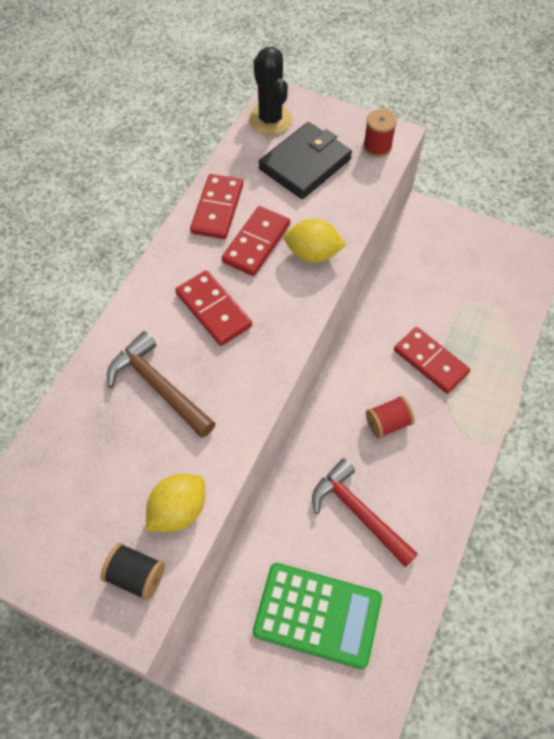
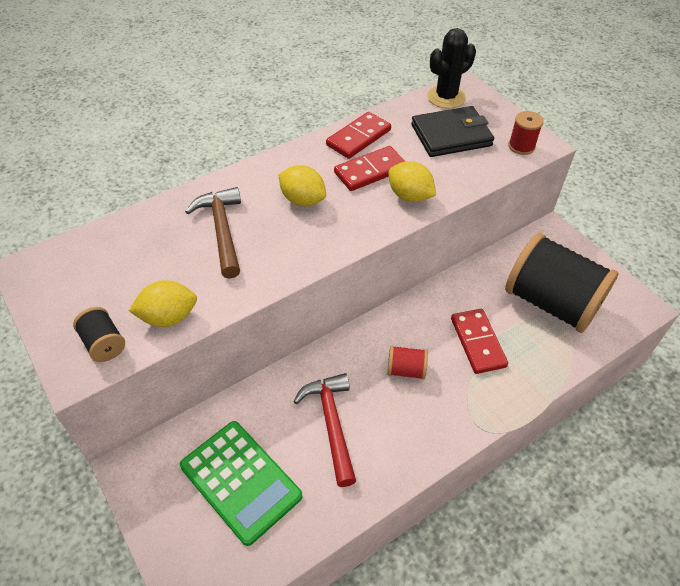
camera: 30 degrees right, 10 degrees down
(214, 310) = (302, 200): red domino -> yellow lemon
(270, 120) = (446, 97): black cactus -> black cactus turned 45 degrees clockwise
(466, 288) = (551, 303): none -> black spool

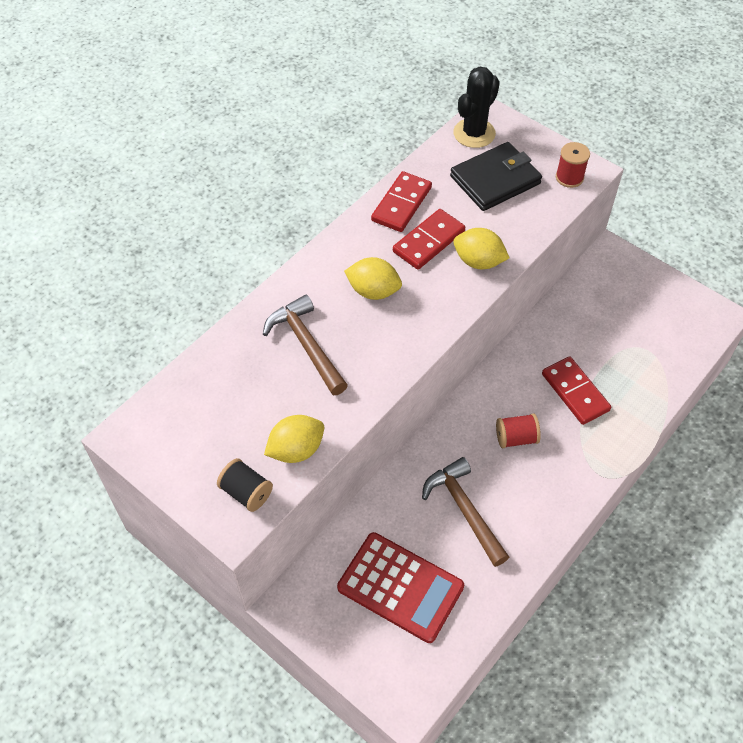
camera: 15 degrees left, 5 degrees up
(240, 481) = (400, 587): green calculator -> red calculator
(331, 423) = (464, 509): red hammer -> brown hammer
(551, 303) = (632, 332): black spool -> none

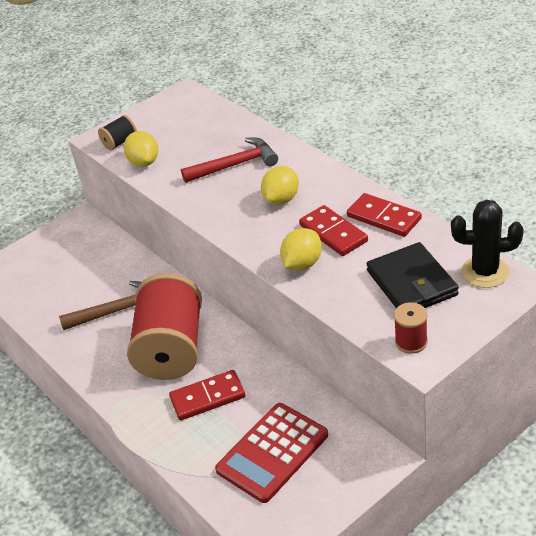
camera: 105 degrees right, 15 degrees down
(306, 345) = (235, 165): brown hammer -> red hammer
(400, 587) = (69, 272): red calculator -> red calculator (272, 452)
(474, 133) = (485, 272): black cactus -> black cactus turned 45 degrees counterclockwise
(516, 438) = (171, 349): red spool -> red spool, size x2.43

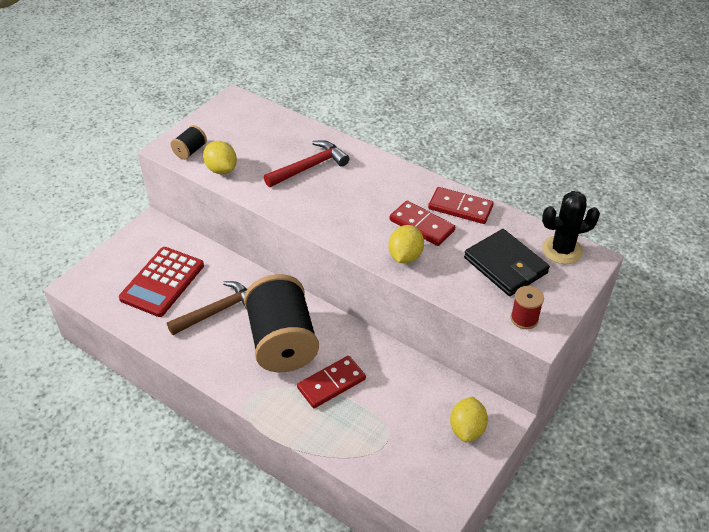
camera: 20 degrees left, 5 degrees up
(171, 349) = (282, 342): red spool -> black spool
(272, 452) = (406, 427): red calculator -> red calculator (162, 282)
(281, 199) = (364, 197): yellow lemon -> yellow lemon (467, 429)

